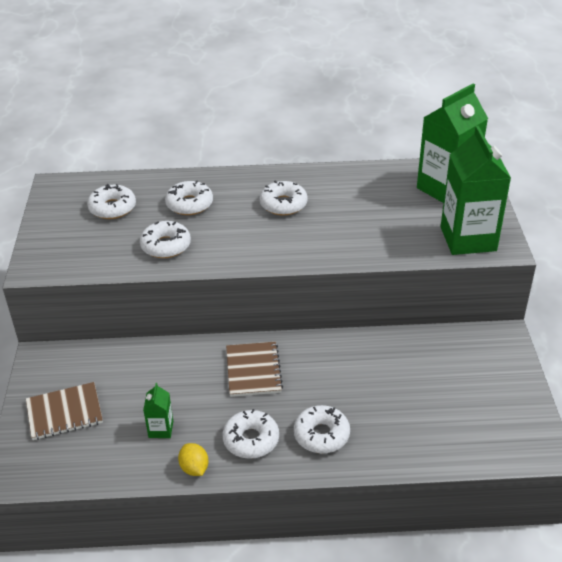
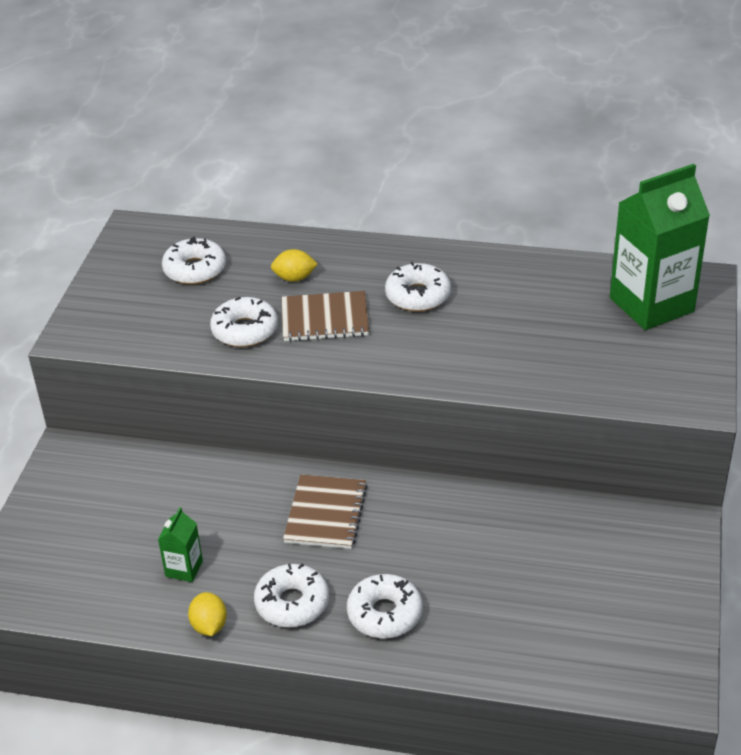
camera: 15 degrees right, 0 degrees up
(64, 412) = (74, 526): brown notebook -> brown notebook (325, 319)
(189, 204) = (294, 278): white donut -> yellow lemon
(468, 239) = (653, 381): green carton -> none

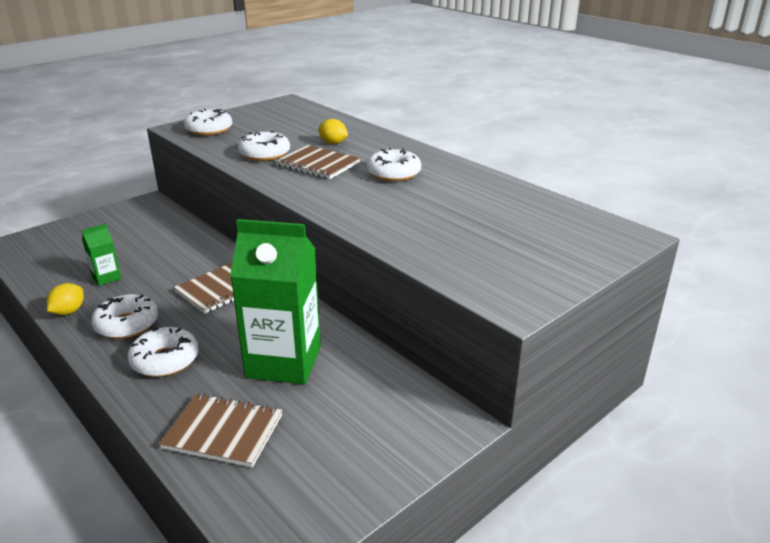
camera: 35 degrees right, 10 degrees down
(195, 269) = (286, 124): white donut -> white donut (209, 129)
(526, 640) = (223, 431): none -> brown notebook
(651, 305) = (563, 234): green carton -> green carton (284, 362)

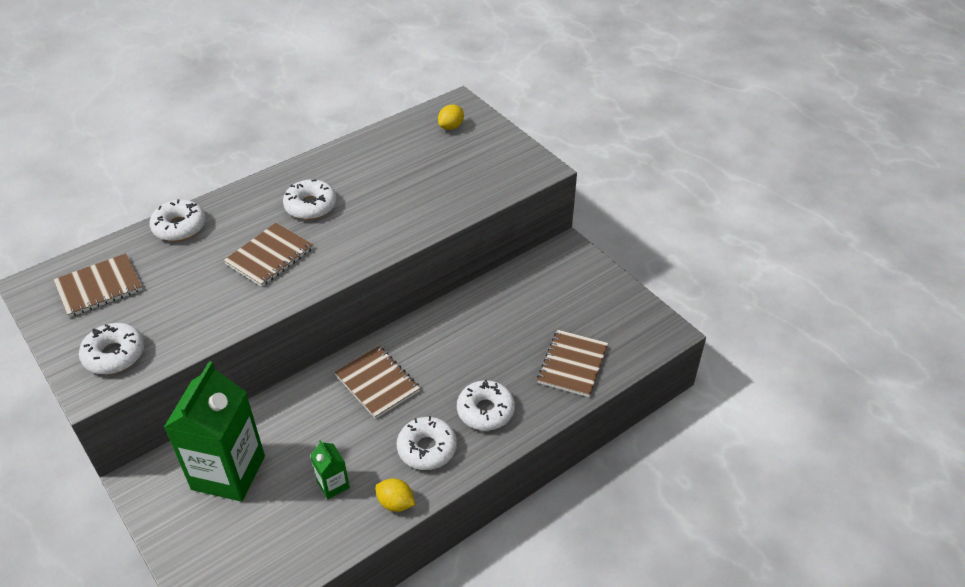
camera: 85 degrees left, 15 degrees up
(265, 154) = (224, 298): white donut -> white donut (179, 227)
(283, 117) = (99, 287): none -> brown notebook
(284, 362) = (496, 334): green carton -> green carton (228, 472)
(333, 143) = (212, 244): yellow lemon -> yellow lemon (451, 127)

